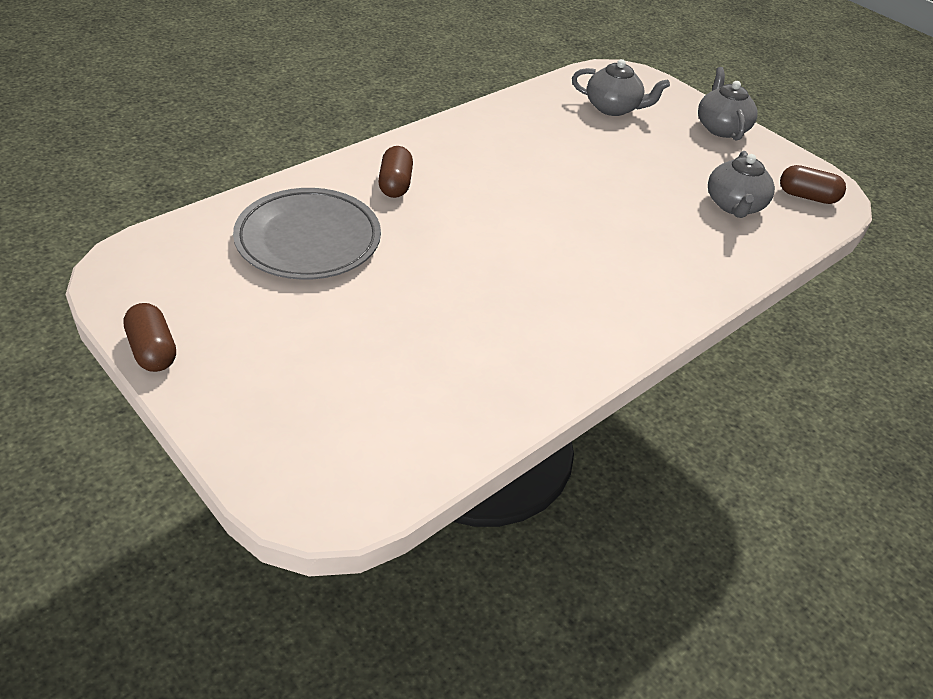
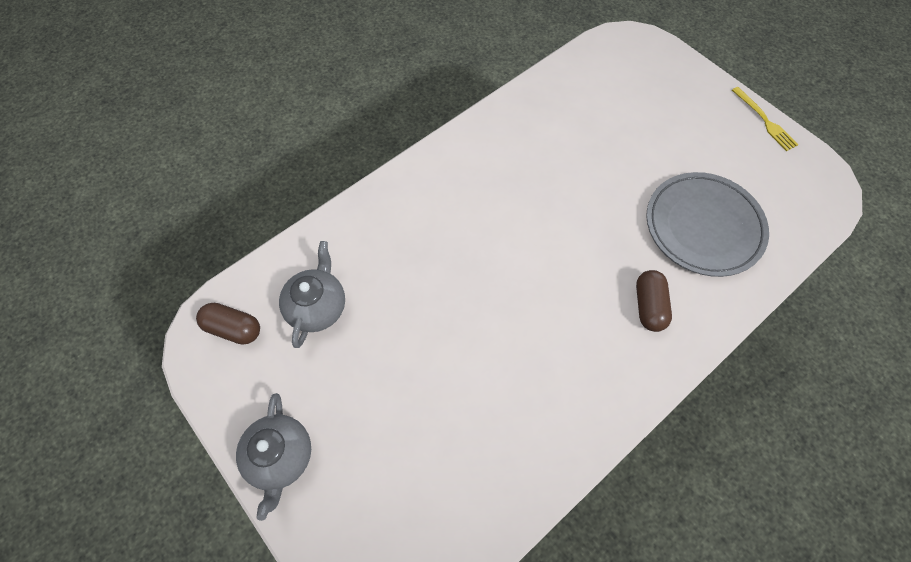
camera: 175 degrees left, 20 degrees up
(153, 350) = (764, 121): brown capsule -> yellow fork
(613, 108) = (410, 489): grey teapot -> none

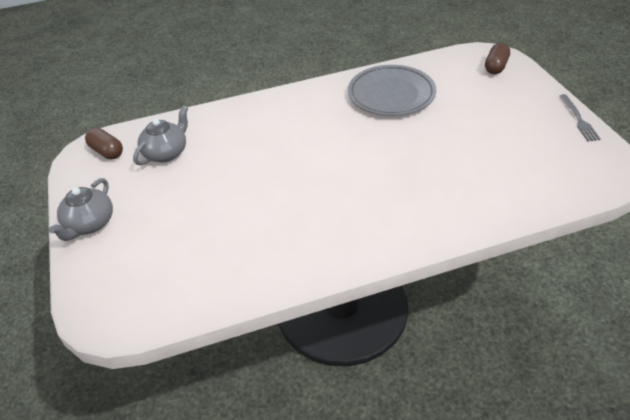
camera: 25 degrees right, 20 degrees down
(648, 306) = (407, 208): brown capsule -> brown capsule (496, 67)
(703, 226) = (483, 172): grey plate -> grey plate (391, 94)
(764, 121) = (578, 119): yellow fork -> grey fork

